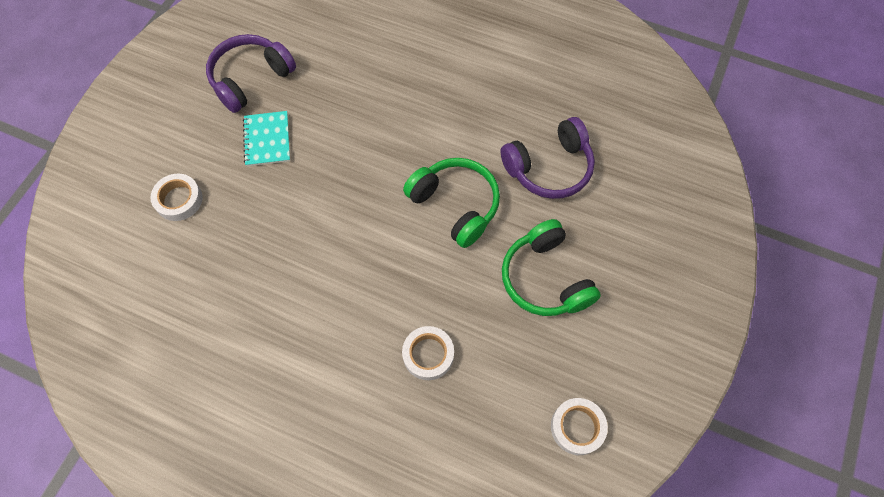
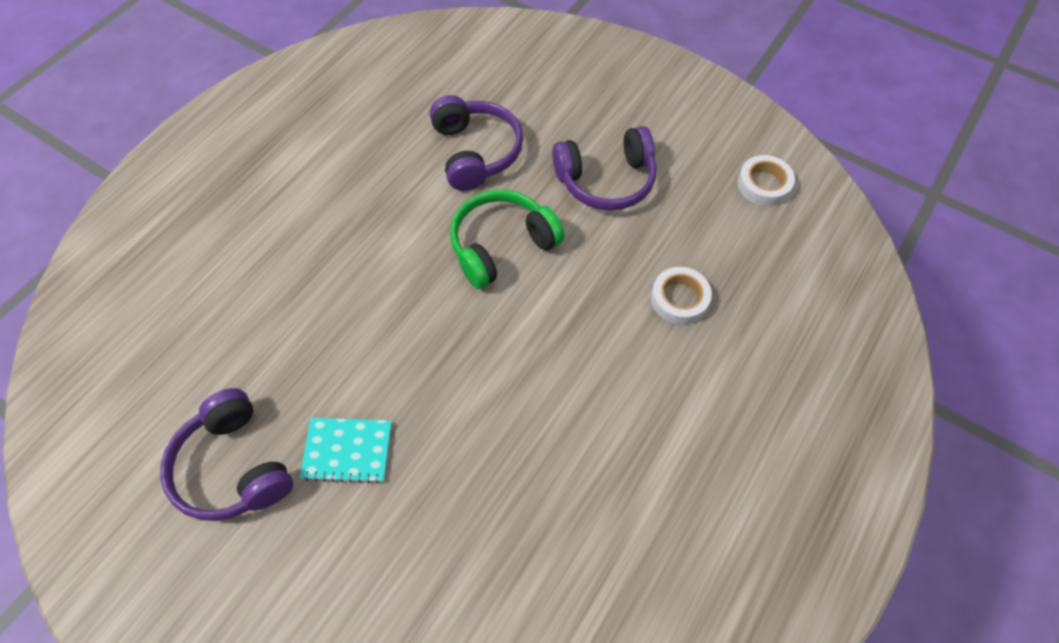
camera: 80 degrees left, 5 degrees down
(179, 200) = (414, 583): white tape -> none
(545, 278) = (606, 180): green headphones -> purple headphones

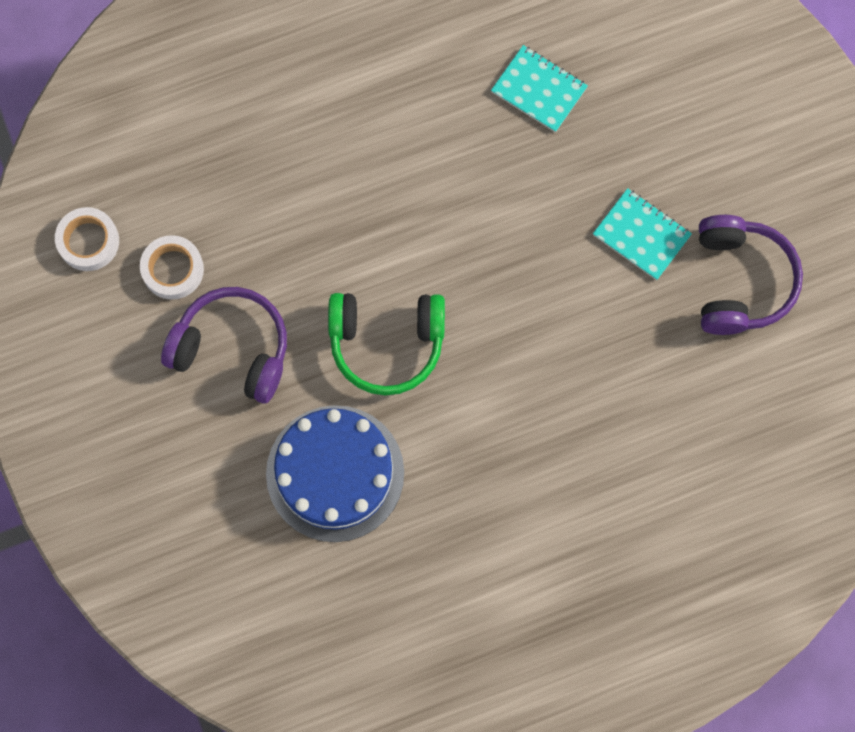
camera: 145 degrees left, 15 degrees up
(475, 152) = (335, 473): purple headphones -> blue cake
(525, 523) = (539, 90): none -> turquoise notebook
(679, 299) = (271, 183): white tape -> white tape (173, 269)

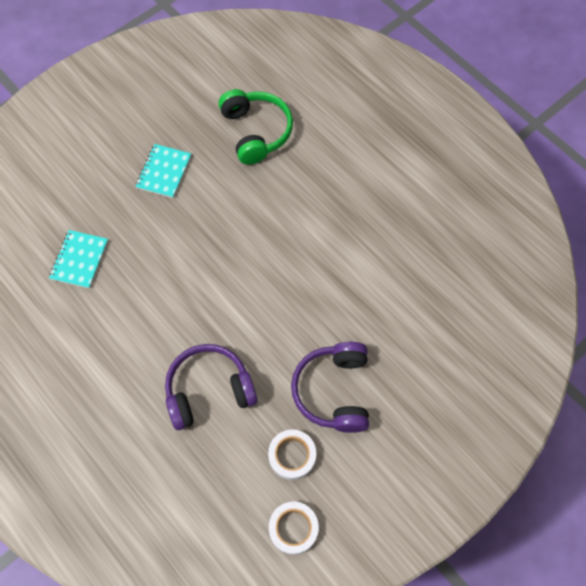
camera: 110 degrees left, 10 degrees down
(335, 473) = (389, 295): blue cake -> none
(387, 343) = (290, 294): green headphones -> green headphones (256, 132)
(740, 281) = (176, 113): purple headphones -> purple headphones (209, 391)

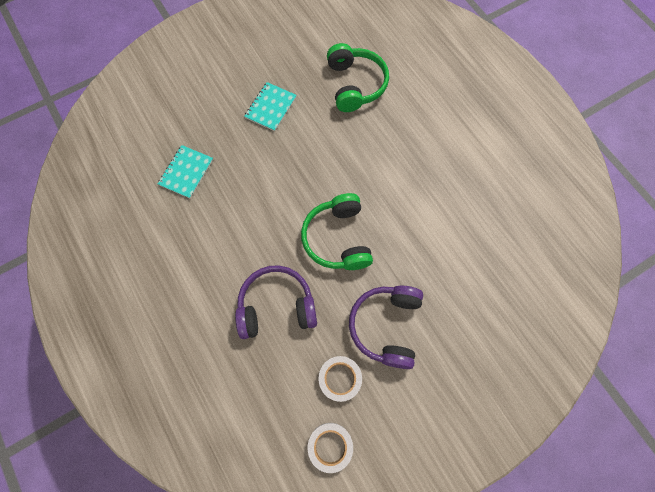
camera: 10 degrees right, 5 degrees up
(265, 305) = (338, 238): none -> green headphones

